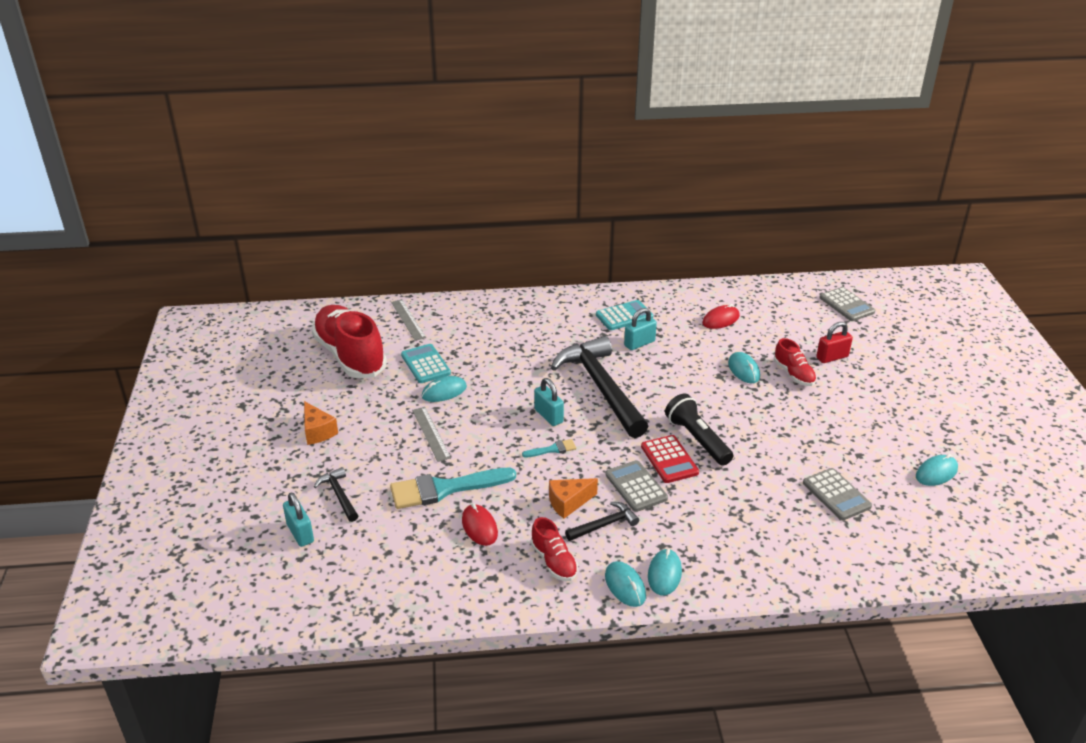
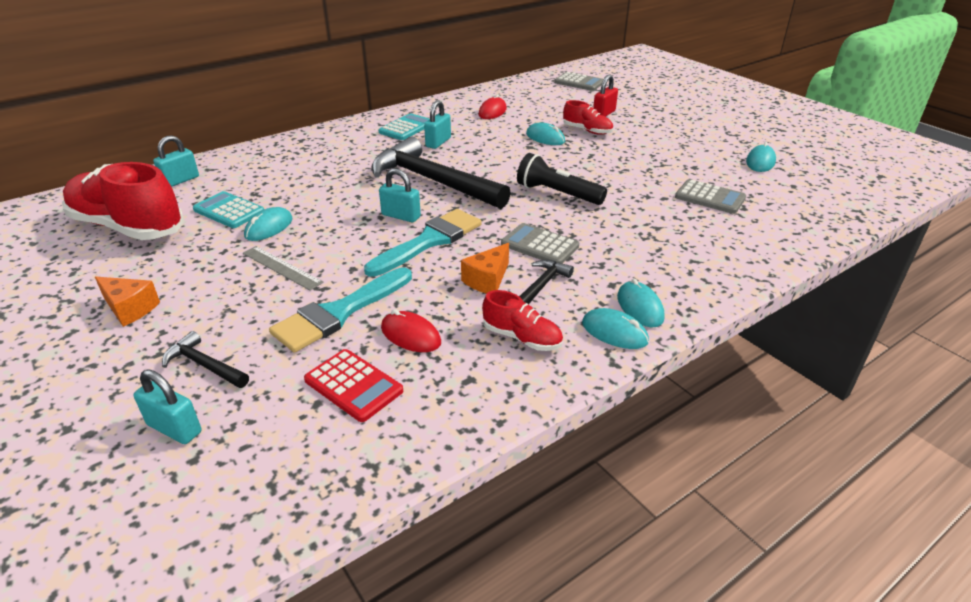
camera: 30 degrees left, 0 degrees up
(408, 319) = (180, 180): grey ruler -> turquoise padlock
(552, 449) = (429, 241): turquoise brush -> turquoise brush, size x2.21
(669, 459) = (548, 215): red calculator -> red calculator (353, 385)

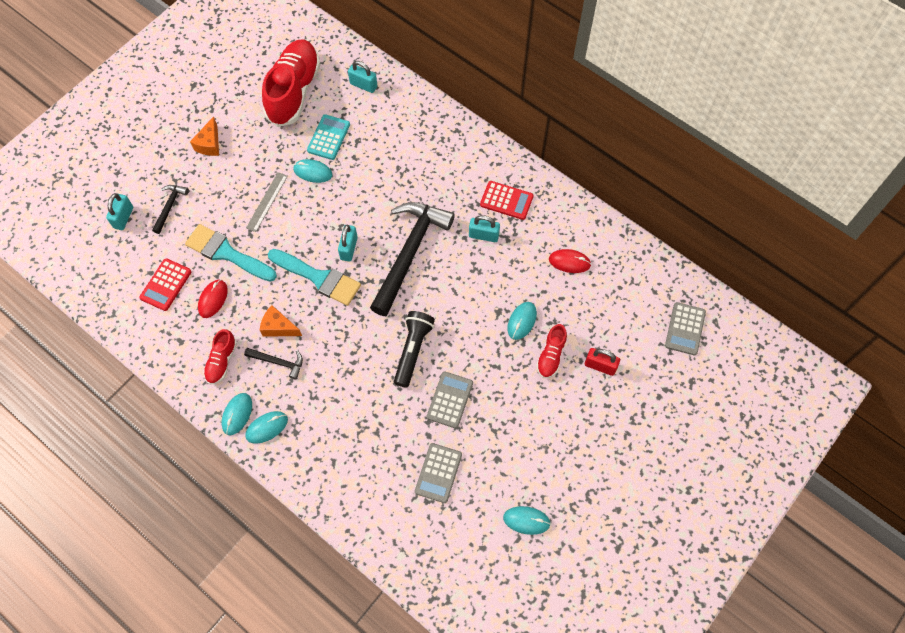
camera: 75 degrees right, 30 degrees up
(406, 128) = (506, 200): turquoise calculator -> red calculator
(539, 245) = (330, 351): grey calculator -> grey calculator (449, 400)

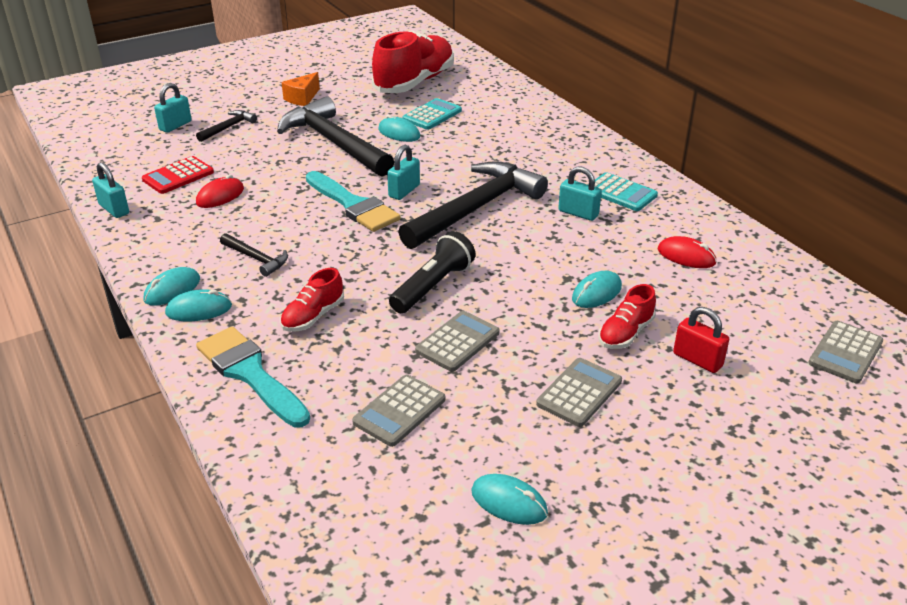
camera: 20 degrees right, 30 degrees down
(222, 361) = (190, 243): red shoe -> red shoe (313, 316)
(226, 253) = (262, 168): turquoise brush -> turquoise brush (250, 373)
(267, 201) = (334, 143): grey ruler -> black hammer
(278, 327) = (278, 232): orange cheese -> none
(363, 85) = (492, 91): turquoise padlock -> turquoise padlock (114, 209)
(506, 200) = (621, 193): red calculator -> turquoise calculator
(538, 420) = (579, 393): none -> grey calculator

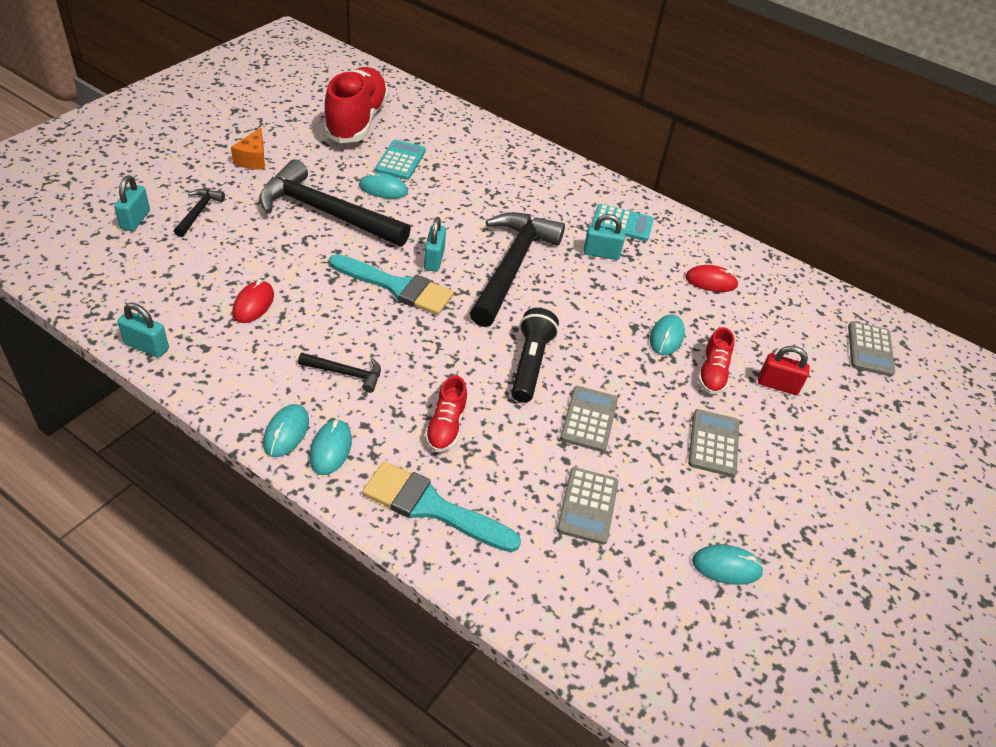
camera: 30 degrees left, 10 degrees up
(178, 176) = (188, 287): red calculator -> none
(199, 310) = (331, 449): turquoise mouse -> turquoise mouse turned 45 degrees counterclockwise

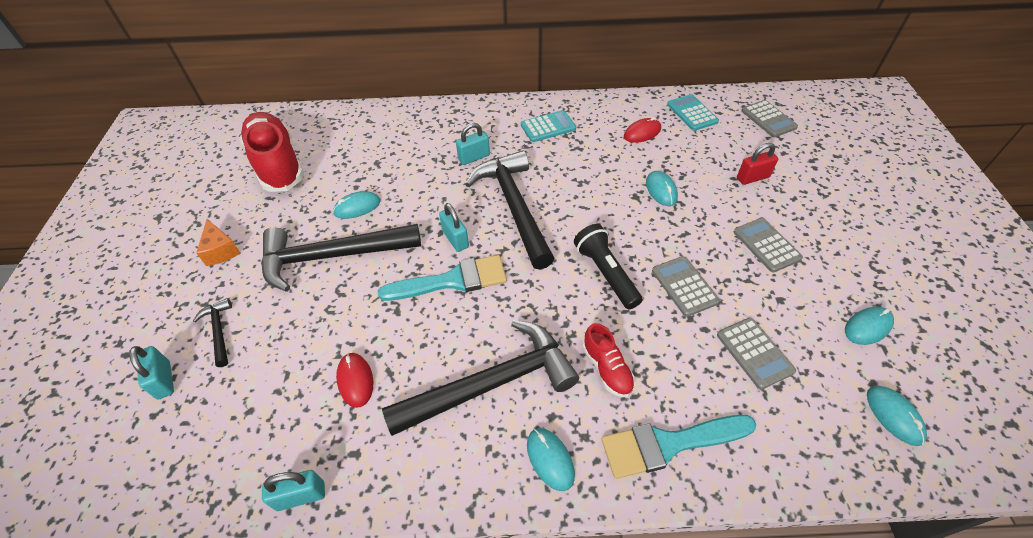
camera: 30 degrees left, 5 degrees up
(286, 432) = (502, 475): turquoise mouse -> turquoise mouse (894, 416)
(346, 373) = (492, 383): black hammer -> black hammer, size x2.26
(400, 161) = (346, 175): turquoise calculator -> turquoise calculator (692, 113)
(601, 253) = (559, 157): turquoise padlock -> turquoise padlock (474, 157)
(712, 373) = (712, 196): red shoe -> none

